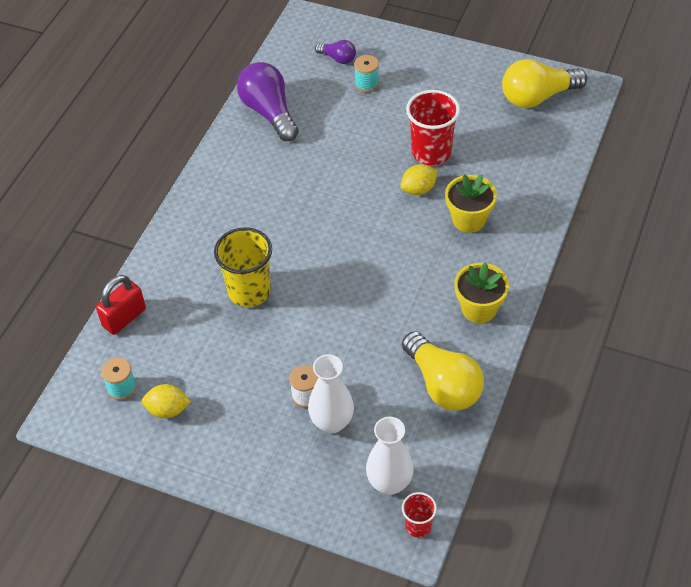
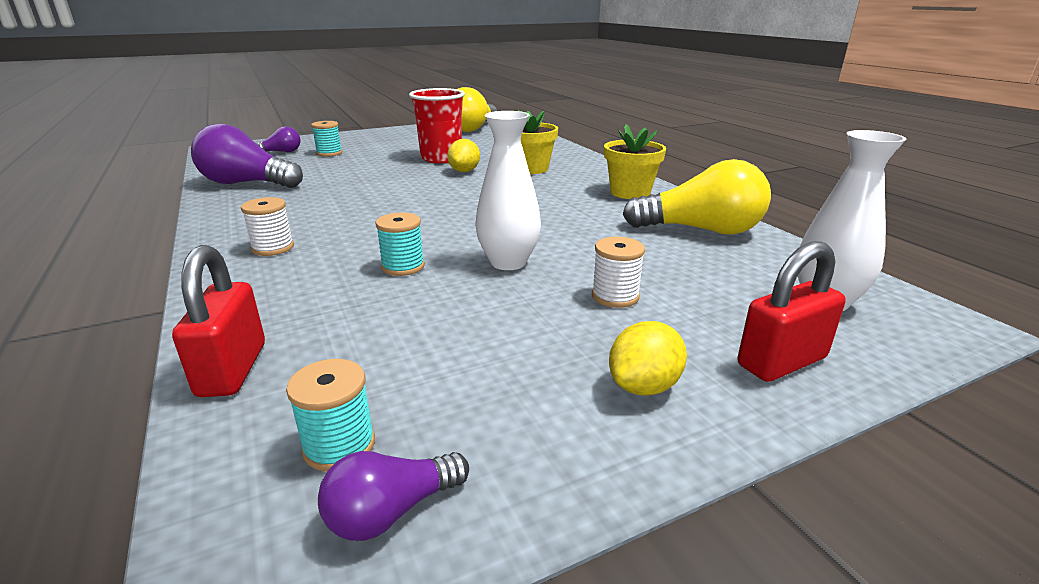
camera: 50 degrees left, 25 degrees down
(111, 425) = (392, 511): none -> purple light bulb
(168, 410) = (469, 416): yellow lemon -> yellow lemon (644, 386)
(213, 222) = (273, 248): none -> white spool
(249, 291) = (403, 267): yellow cup -> turquoise spool
(303, 487) = (781, 362): none -> red padlock
(332, 422) = (681, 298): white vase -> white vase (508, 262)
(418, 526) = (919, 311): red cup -> none

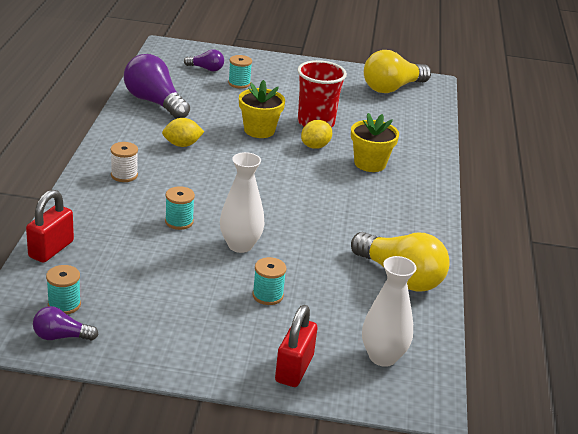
camera: 30 degrees right, 5 degrees up
(615, 296) = (267, 295): white spool -> turquoise spool
(630, 192) = (408, 221): yellow flower pot -> yellow flower pot (259, 130)
(644, 386) = (210, 344): yellow lemon -> yellow lemon (182, 145)
(781, 362) = (294, 369): red padlock -> red padlock turned 75 degrees counterclockwise

